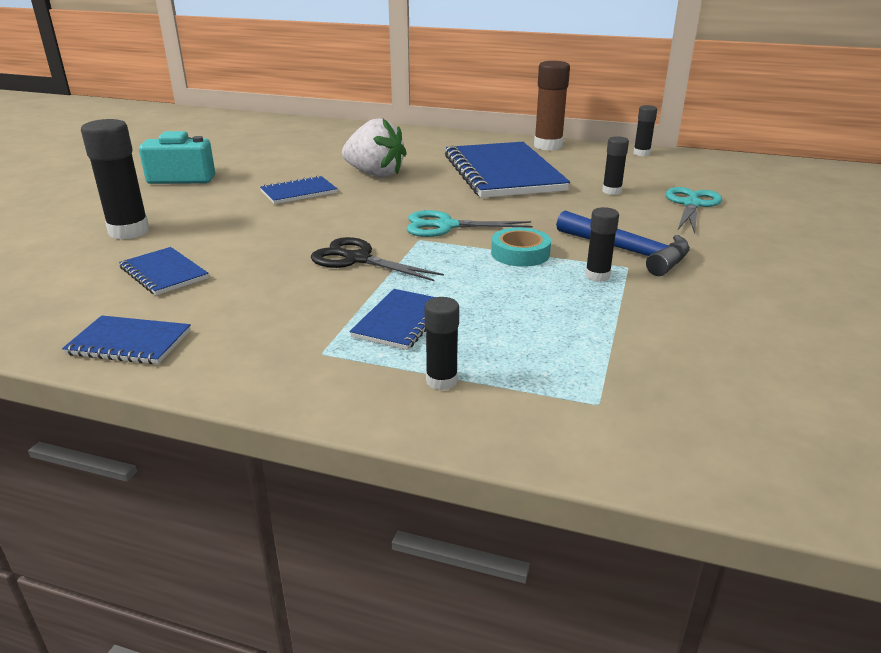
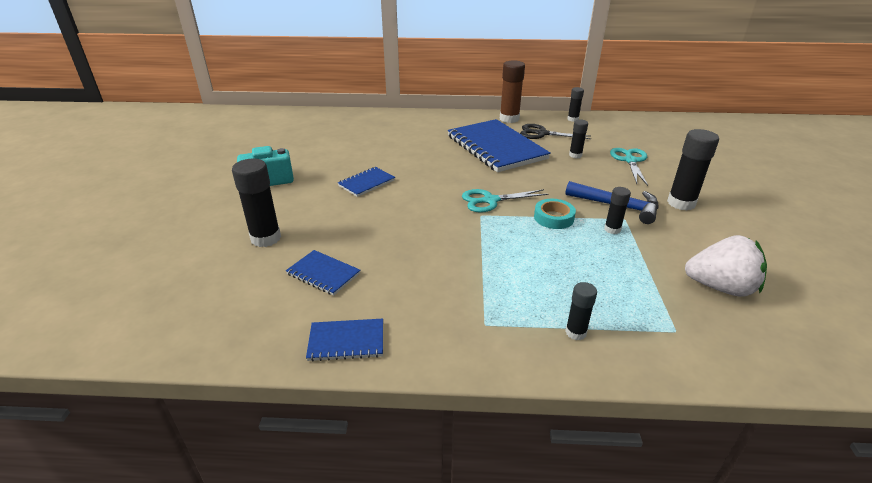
camera: 15 degrees left, 5 degrees up
(357, 259) = (452, 239): black scissors -> black scissors (542, 133)
(375, 174) = (409, 159): white strawberry -> white strawberry (720, 287)
(401, 321) = (517, 288): blue notebook -> none
(733, 259) = (681, 203): none -> black glue stick

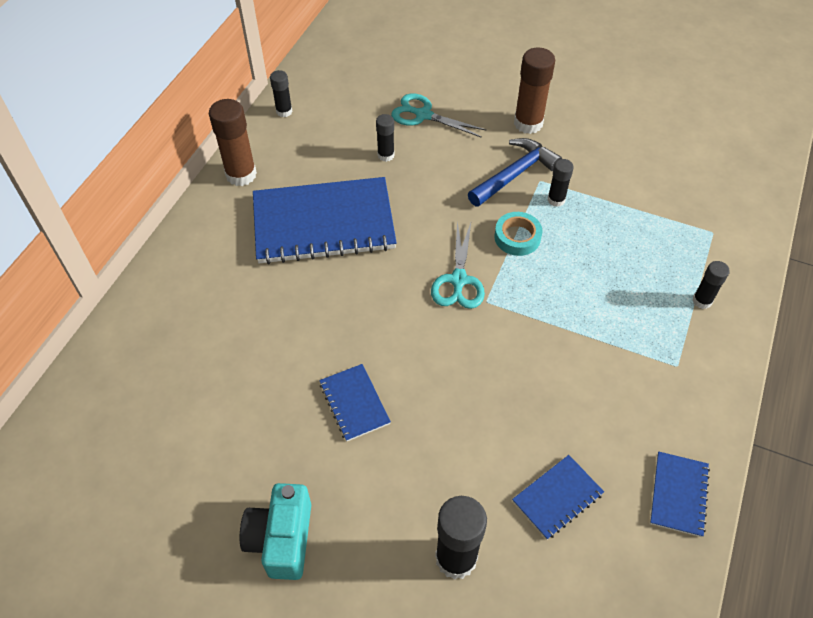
camera: 70 degrees left, 20 degrees up
(542, 133) = (309, 160): black scissors -> none
(681, 203) = (528, 123): black glue stick -> brown glue stick
(720, 287) = (666, 172): white strawberry -> none

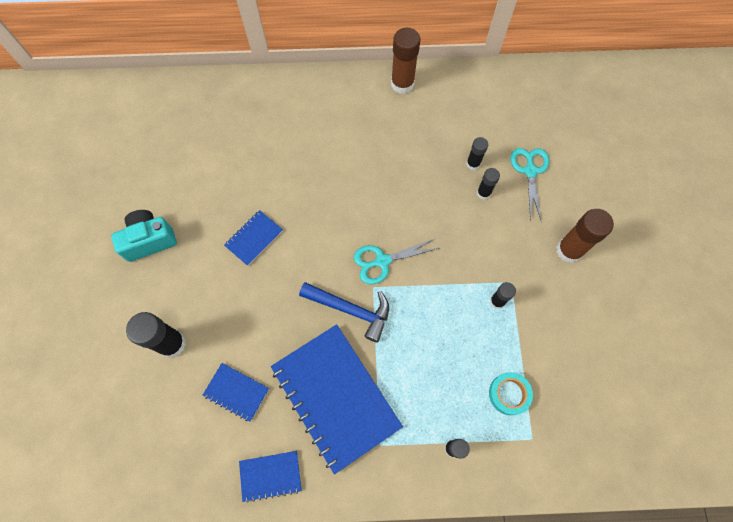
camera: 65 degrees right, 15 degrees up
(284, 111) = (476, 80): black glue stick -> black glue stick (483, 193)
(323, 223) = (387, 154): blue notebook -> blue notebook (335, 397)
(514, 174) = (506, 261): blue hammer -> blue hammer (351, 310)
(517, 237) = (443, 286): turquoise tape -> turquoise tape (509, 394)

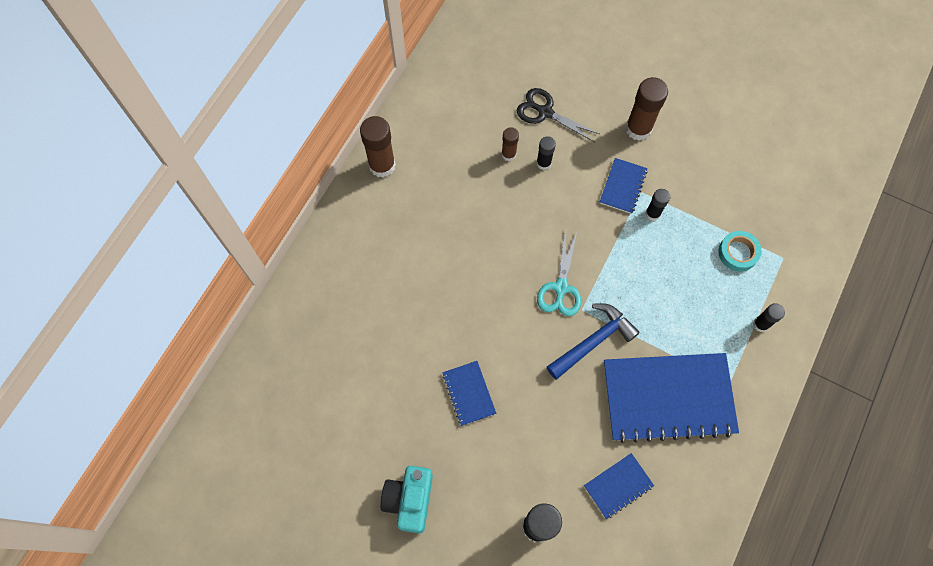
camera: 60 degrees left, 0 degrees up
(270, 476) = (711, 492): blue notebook -> blue notebook (623, 186)
(473, 164) = (508, 154): black glue stick -> brown glue stick
(530, 171) = (545, 112): turquoise scissors -> black scissors

